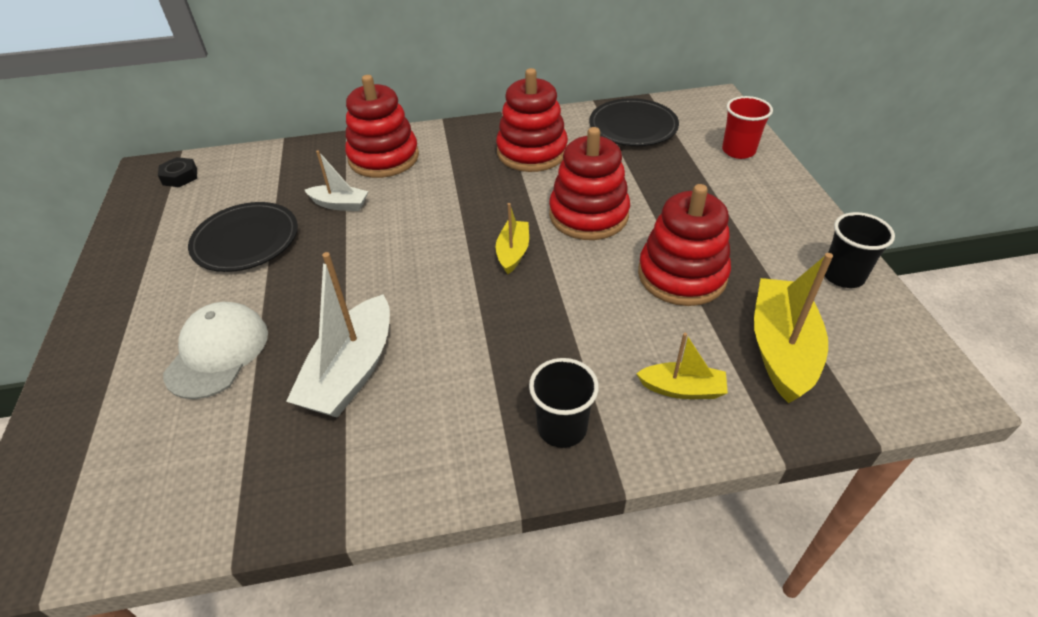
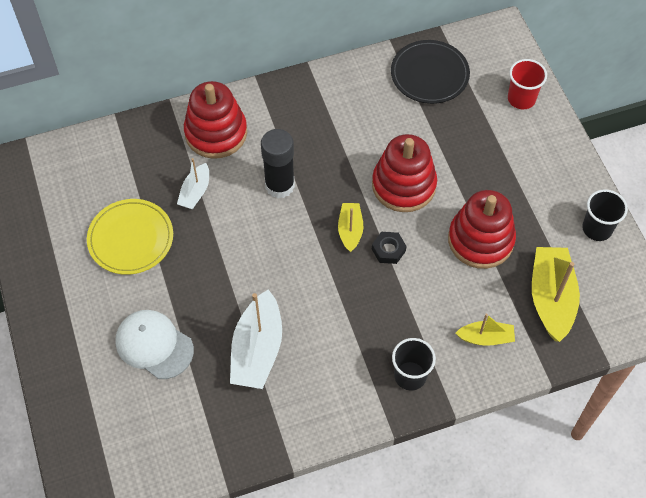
camera: 10 degrees left, 15 degrees up
(180, 176) = (40, 172): black nut -> black nut (388, 250)
(217, 352) = (154, 345): white cap -> white cap turned 60 degrees counterclockwise
(246, 240) = (131, 238): black plate -> yellow plate
(340, 204) = (195, 192): white boat -> white boat turned 105 degrees clockwise
(439, 205) = (279, 185): none -> black glue stick
(532, 152) = (345, 115): red stacking toy -> none

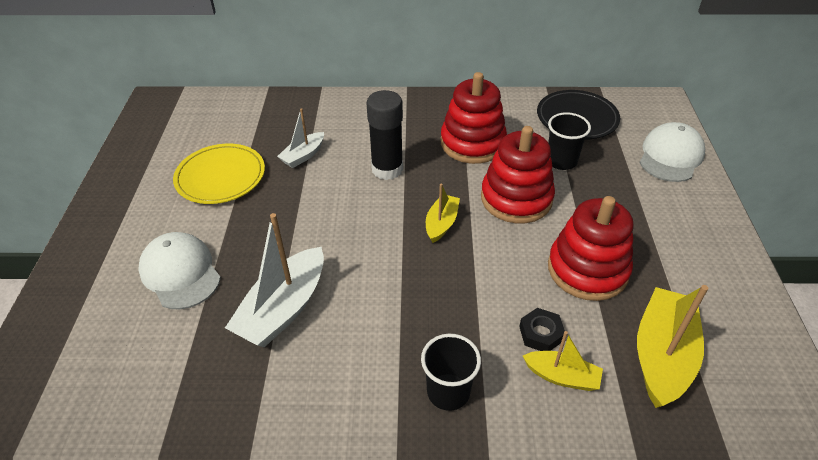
camera: 20 degrees right, 15 degrees down
(216, 133) = (349, 117): red stacking toy -> red stacking toy (472, 143)
(388, 250) = (476, 252): black nut -> black nut (541, 334)
(521, 99) = (670, 156): red cup -> white cap
(597, 229) = (739, 295): black cup -> black cup (561, 161)

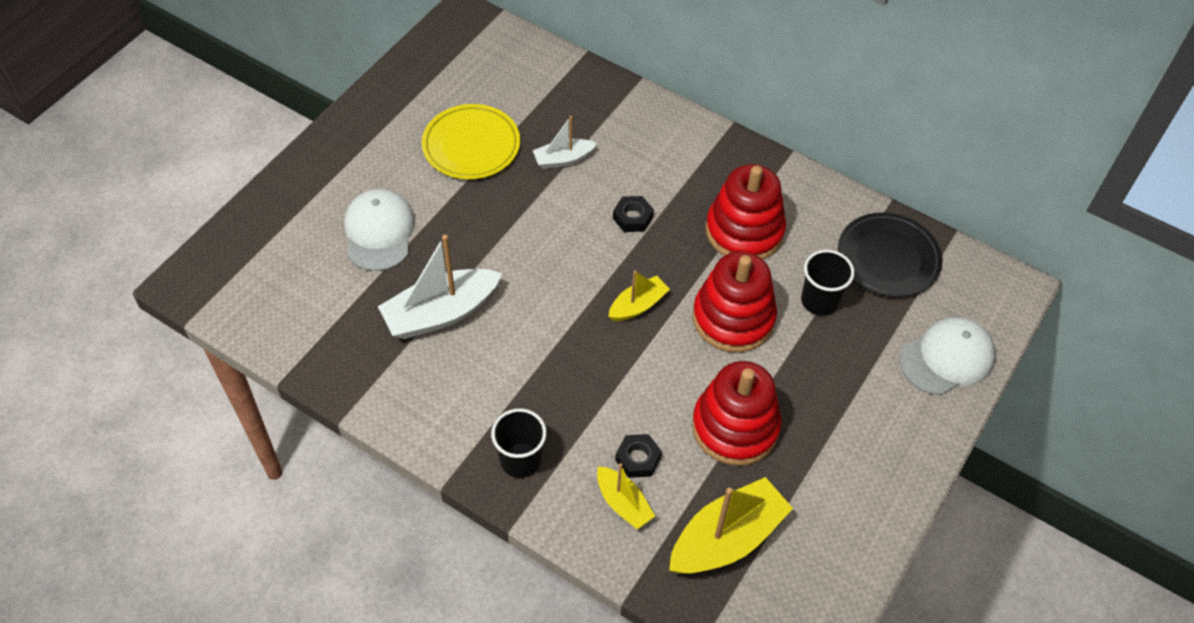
camera: 30 degrees right, 10 degrees up
(387, 169) = (632, 217): black glue stick -> black nut

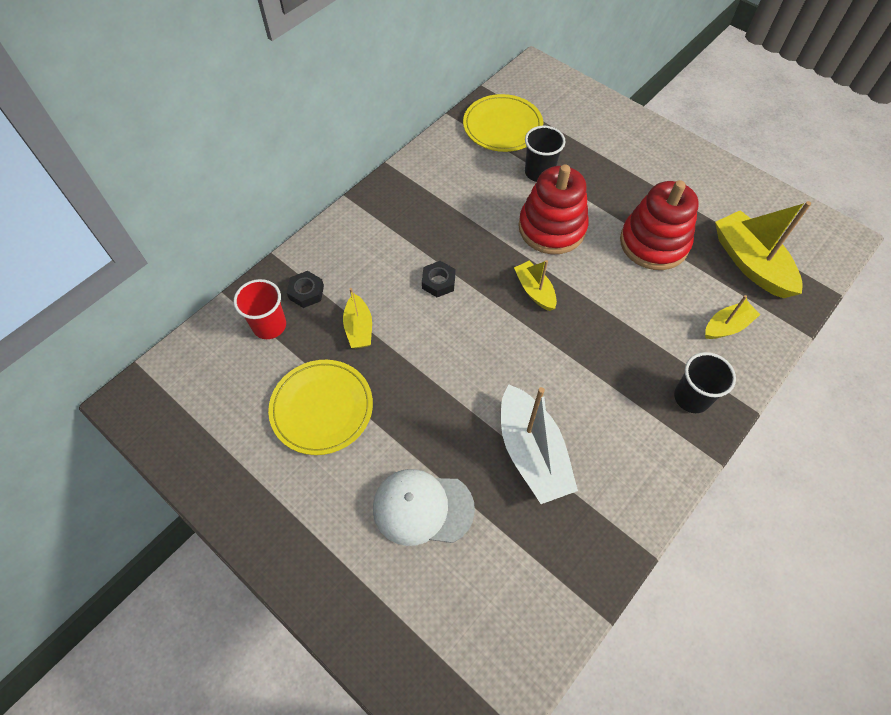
camera: 80 degrees left, 5 degrees up
(555, 92) = (269, 325): none -> red cup
(563, 159) = (359, 328): white boat -> yellow boat
(638, 459) = (685, 311): black nut -> black nut (306, 292)
(744, 231) = (465, 207): red stacking toy -> none
(888, 258) = (502, 126): black plate -> yellow plate
(947, 358) = (593, 113): white cap -> none

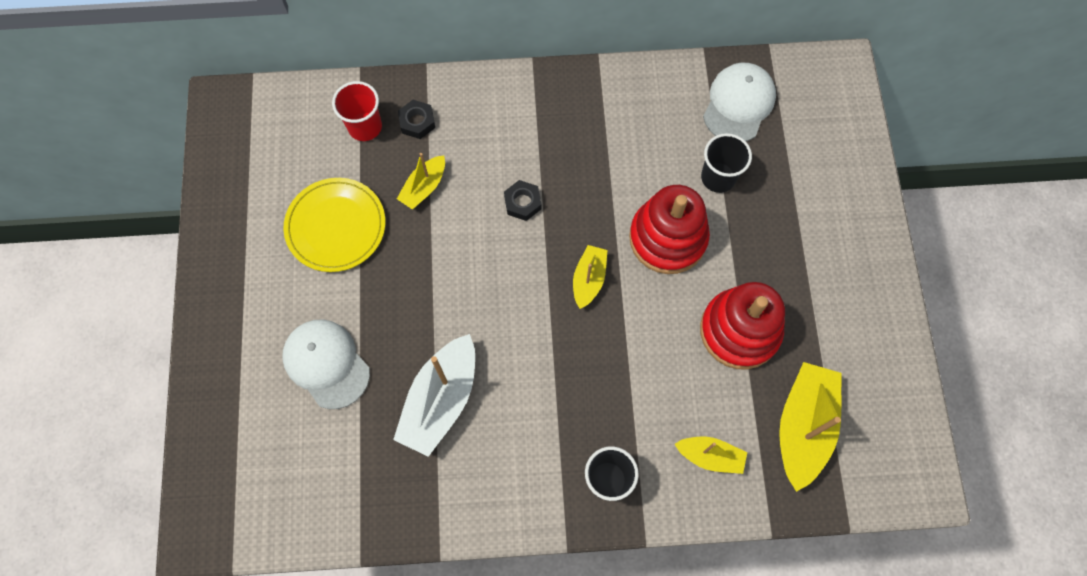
camera: 45 degrees right, 10 degrees up
(502, 126) = (738, 104): yellow plate -> white cap

